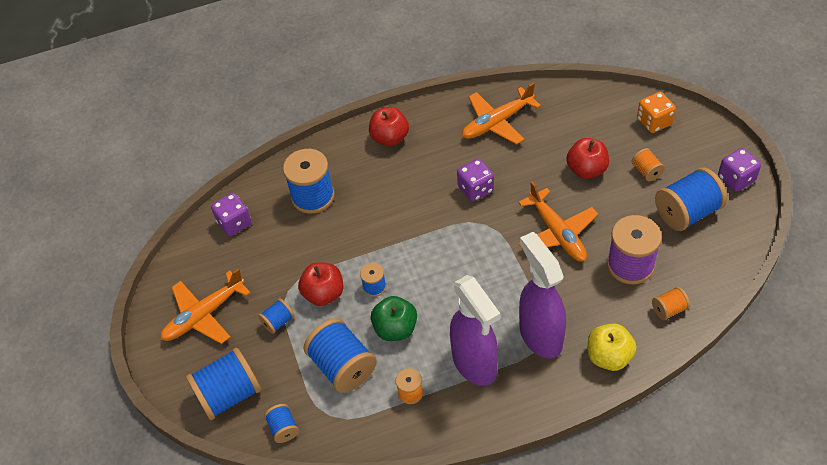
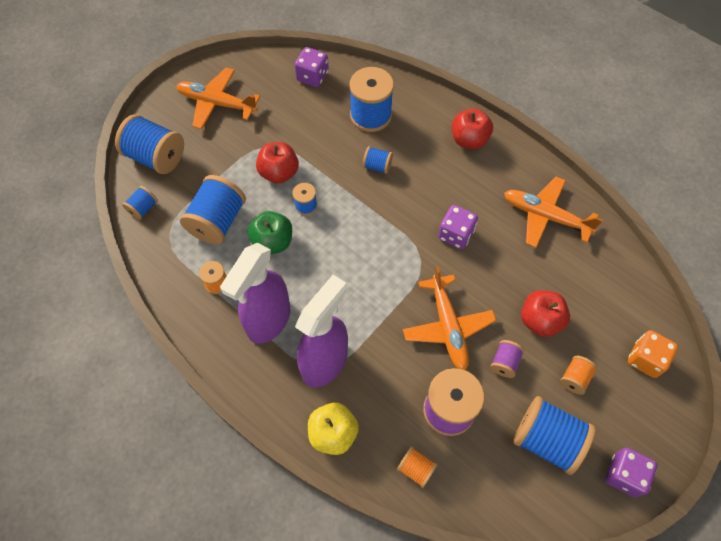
camera: 55 degrees right, 10 degrees up
(278, 322) = (236, 155): blue spool -> blue spool (377, 166)
(557, 233) = (447, 326): orange plane -> orange plane turned 45 degrees counterclockwise
(609, 209) = (504, 362): none -> purple spool

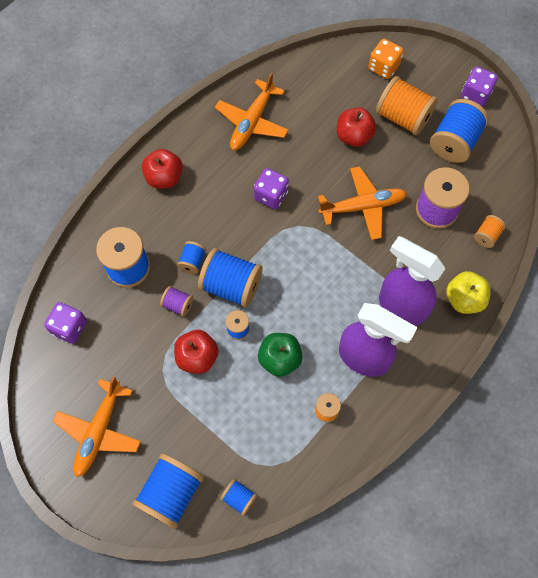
camera: 90 degrees left, 5 degrees up
(217, 221) = (255, 416): blue spool -> blue spool (231, 285)
(504, 362) = (393, 165): purple spool -> purple spool (178, 305)
(574, 378) = (403, 117): orange spool -> orange spool, size x1.98

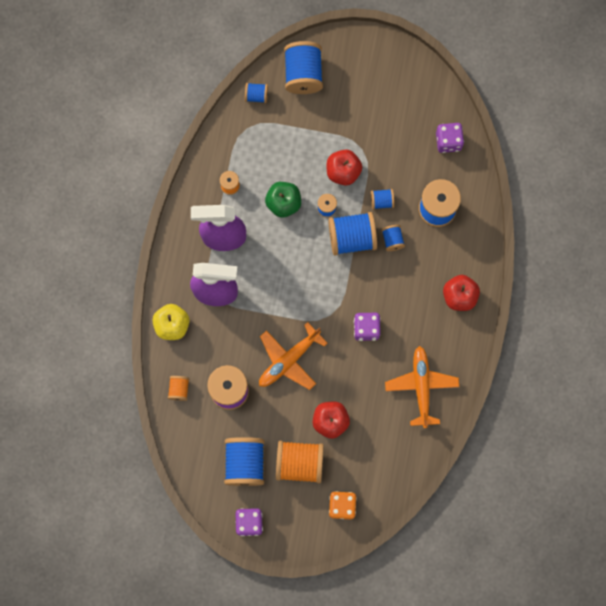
camera: 150 degrees right, 10 degrees up
(99, 431) = (377, 85): orange plane -> none
(178, 305) = (382, 201): purple spool -> blue spool

